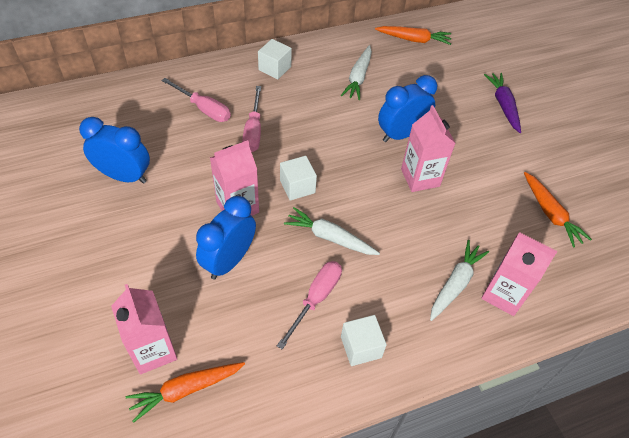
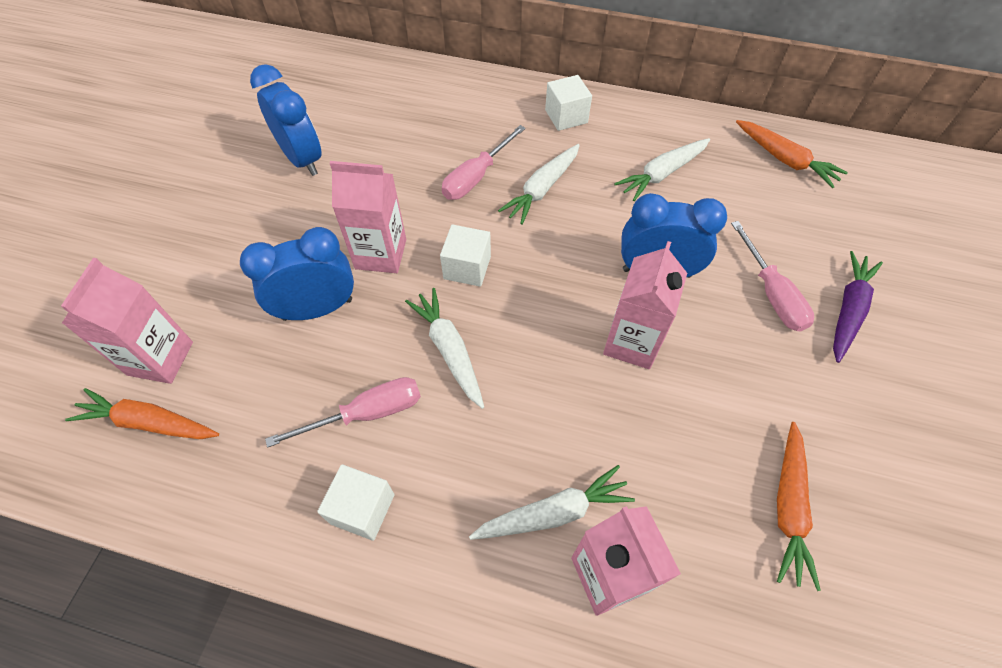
camera: 40 degrees right, 5 degrees up
(204, 109) = (445, 126): pink screwdriver -> pink screwdriver (771, 293)
(299, 119) = (542, 189): none -> white carrot

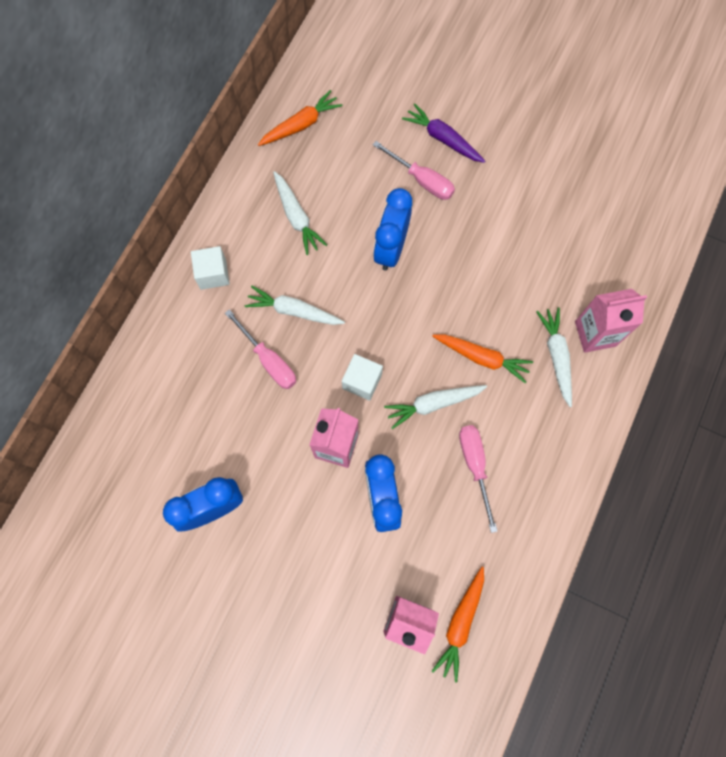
camera: 80 degrees left, 15 degrees up
(362, 509) = (541, 473): white cube -> none
(542, 189) = (293, 311): white carrot -> white carrot turned 150 degrees clockwise
(632, 342) = (446, 281): pink carton -> none
(771, 293) = (421, 180): pink screwdriver -> pink screwdriver turned 45 degrees clockwise
(788, 507) = (568, 225): orange carrot -> orange carrot (482, 358)

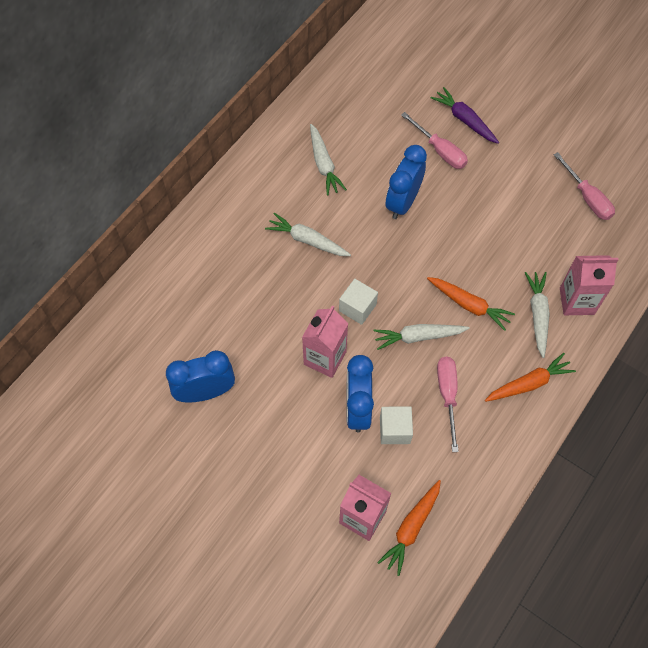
camera: 10 degrees right, 10 degrees down
(213, 274) = (242, 199): white cube -> white cube (395, 430)
(268, 360) = (277, 277): pink screwdriver -> pink screwdriver (587, 197)
(301, 125) = (341, 91): orange carrot -> orange carrot (529, 383)

